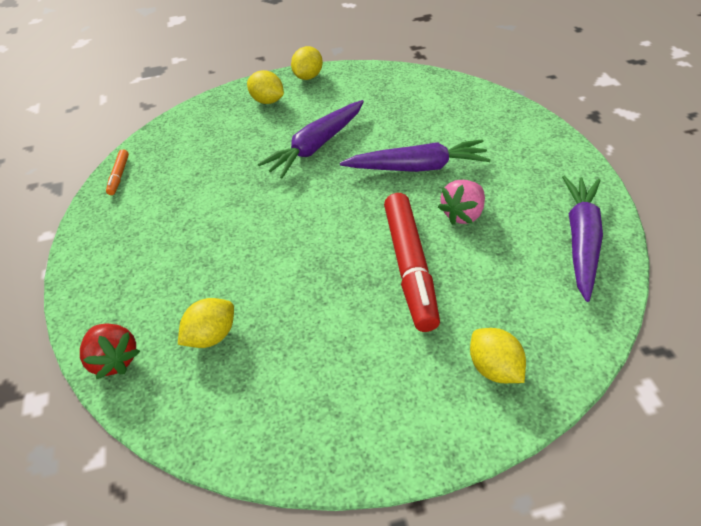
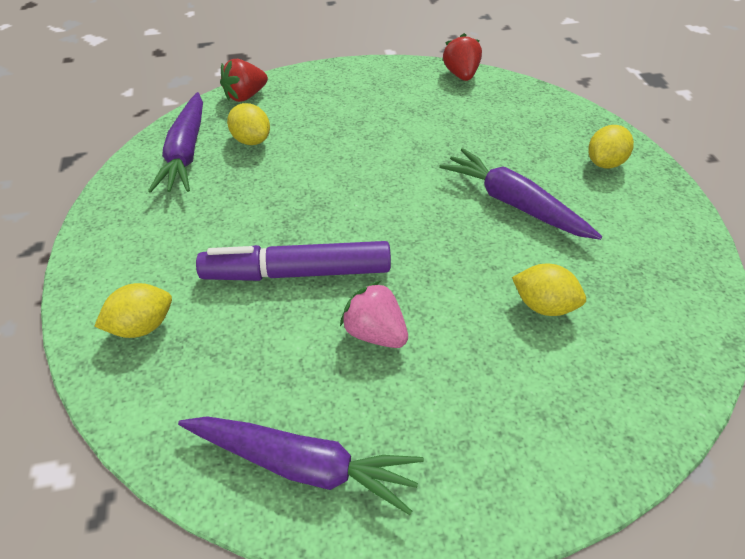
camera: 90 degrees right, 0 degrees up
(119, 176) = (461, 75): orange marker -> red strawberry
(308, 76) = (671, 198): yellow lemon -> yellow lemon (543, 305)
(410, 267) = (297, 273): red marker -> purple marker
(417, 167) = (472, 297): purple carrot -> purple carrot (186, 153)

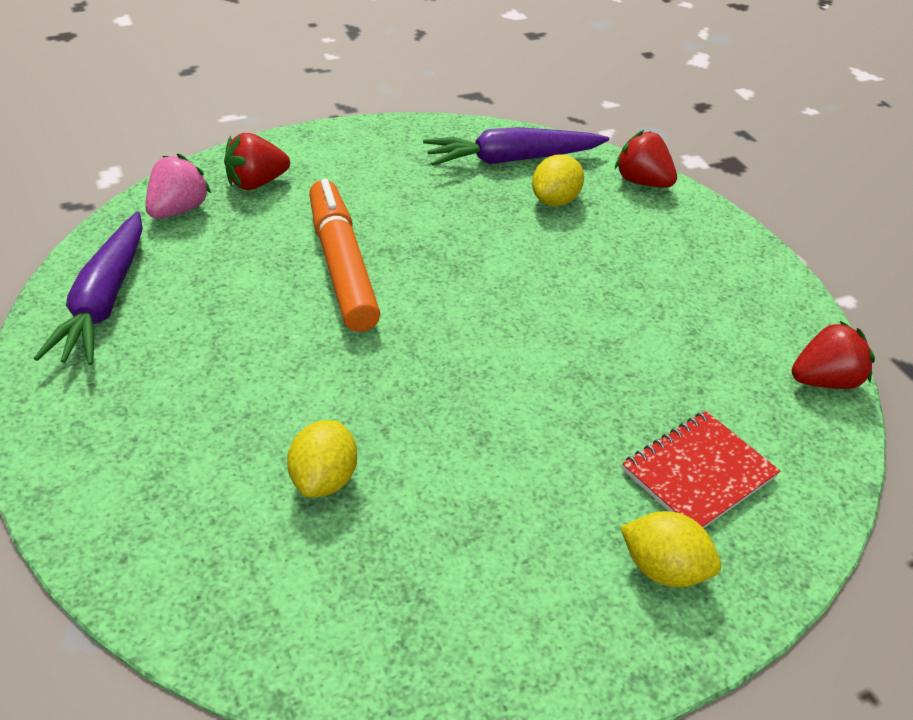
camera: 75 degrees right, 5 degrees down
(142, 326) = (256, 183): yellow lemon -> red strawberry
(297, 273) = (341, 266): purple marker -> orange marker
(375, 333) = (262, 332): pink strawberry -> pink strawberry (178, 210)
(514, 204) = (517, 449): purple carrot -> none
(533, 135) = (699, 473): none -> red notebook

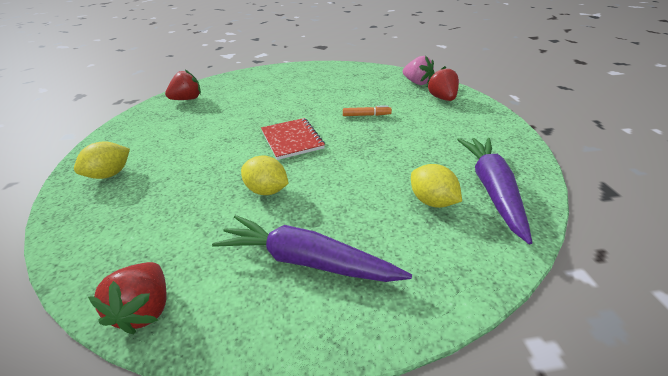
camera: 110 degrees right, 5 degrees down
(104, 301) = (355, 72): purple carrot -> purple carrot (306, 260)
(323, 479) = (236, 105): yellow lemon -> yellow lemon (267, 190)
(341, 266) = (366, 115): orange marker -> orange marker, size x0.44
(642, 182) = (471, 270): red strawberry -> red strawberry (187, 99)
(699, 473) = (143, 202): red notebook -> red notebook (292, 140)

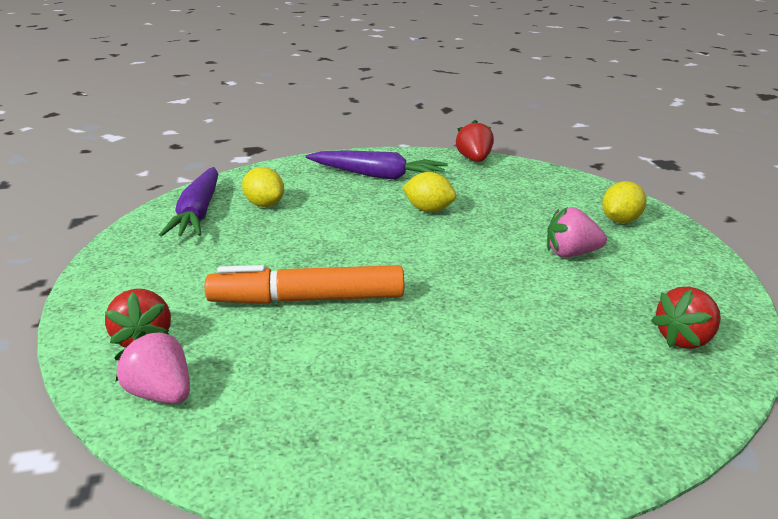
camera: 175 degrees right, 10 degrees down
(188, 143) = (571, 254): none -> pink strawberry
(292, 140) = (423, 259): red notebook -> none
(366, 115) = (307, 300): orange marker -> orange marker, size x2.29

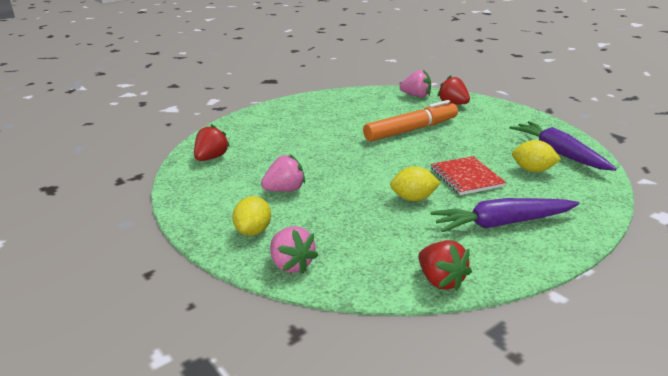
camera: 155 degrees right, 0 degrees up
(344, 215) = (466, 177): none -> red notebook
(588, 190) = (291, 265): none -> pink strawberry

